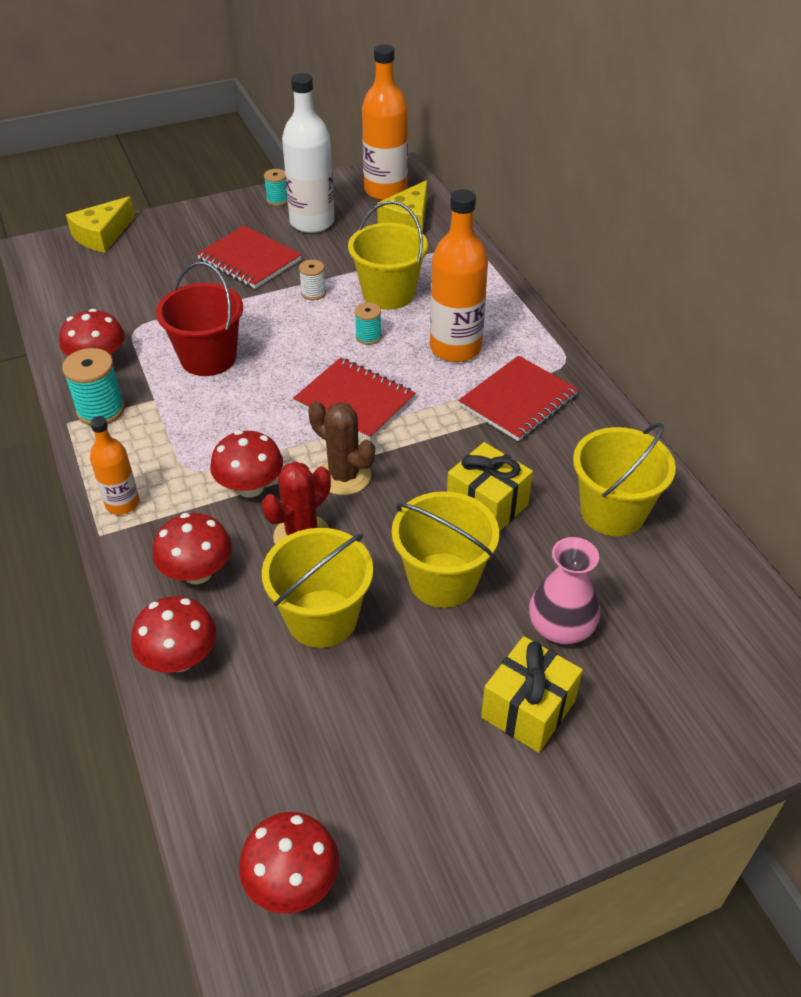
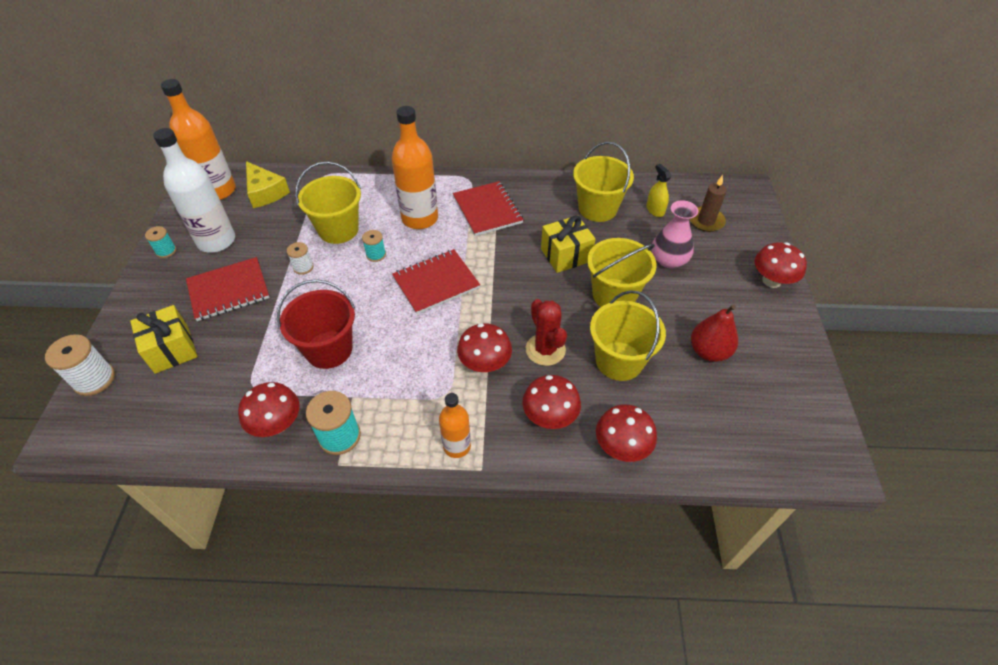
camera: 65 degrees left, 5 degrees up
(102, 235) = (94, 379): yellow cheese -> white spool
(292, 881) = (801, 433): red mushroom -> red mushroom (771, 281)
(344, 476) = (503, 311): brown cactus -> none
(395, 722) = (708, 351): none -> red pear
(528, 709) = (717, 293): yellow gift -> yellow gift (172, 349)
(665, 582) = (655, 210): none -> yellow spray bottle
(693, 656) = (706, 221): none -> brown candle

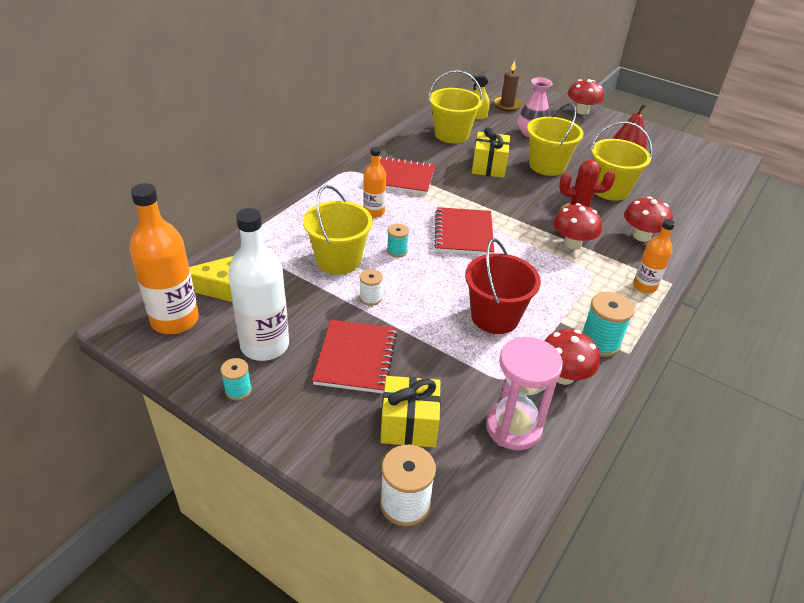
camera: 60 degrees left, 10 degrees down
(196, 412) = (513, 427): none -> pink hourglass
(420, 218) = (374, 212): orange bottle -> orange bottle, size x0.57
(621, 447) = (683, 219): red mushroom -> none

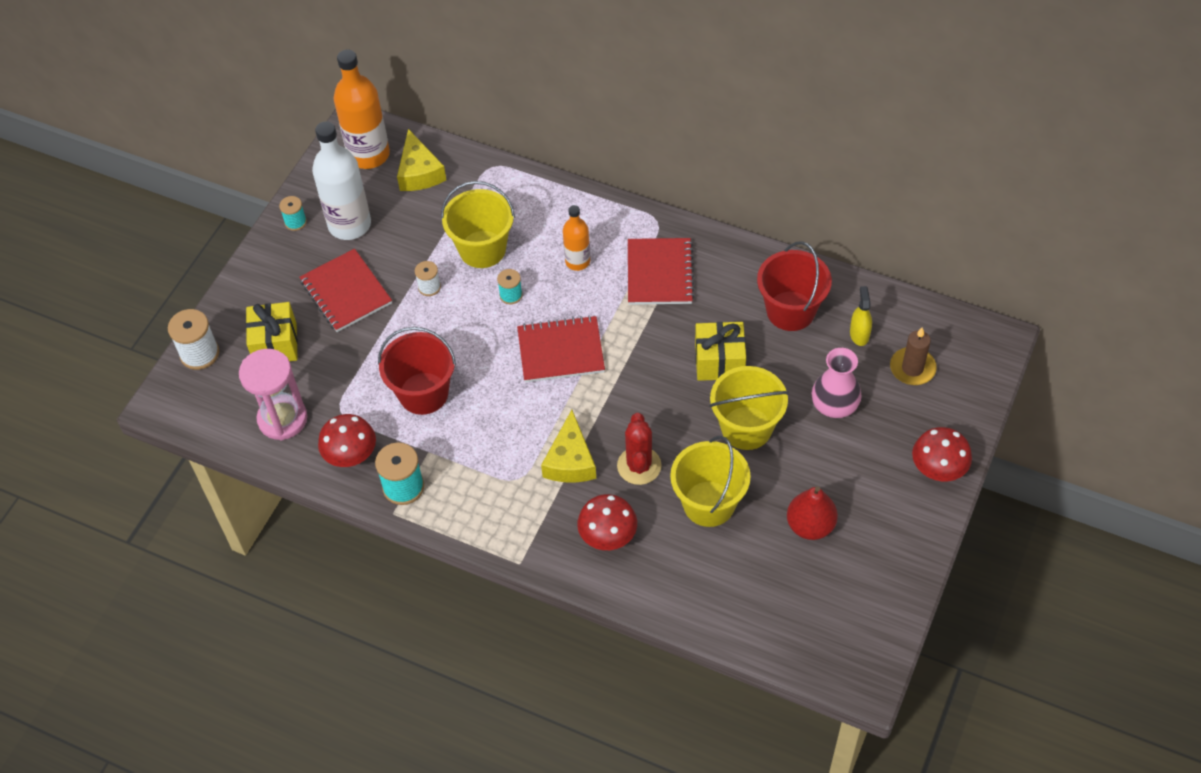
camera: 85 degrees right, 15 degrees up
(356, 358) = (346, 292): red notebook -> red notebook turned 60 degrees clockwise
(451, 134) = (790, 311): yellow bucket -> red bucket
(572, 243) = (570, 460): red mushroom -> yellow cheese
(644, 286) = (506, 534): orange bottle -> none

